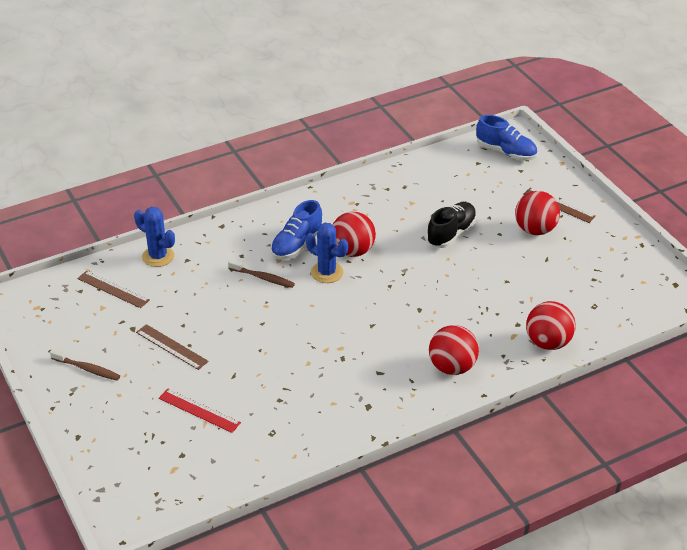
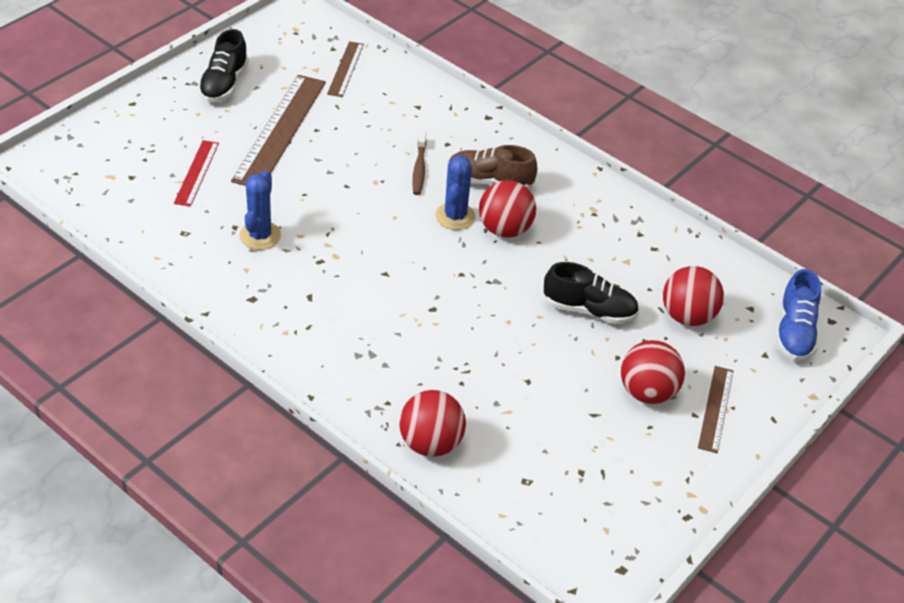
camera: 65 degrees right, 5 degrees up
(87, 369) = (224, 84): brown toothbrush -> black shoe
(158, 256) = (411, 85): blue cactus -> blue cactus (260, 236)
(171, 347) = (280, 130): brown ruler -> brown ruler, size x1.89
(297, 245) = (489, 181): blue shoe -> brown shoe
(452, 367) = (345, 358): red ball -> red ball (687, 316)

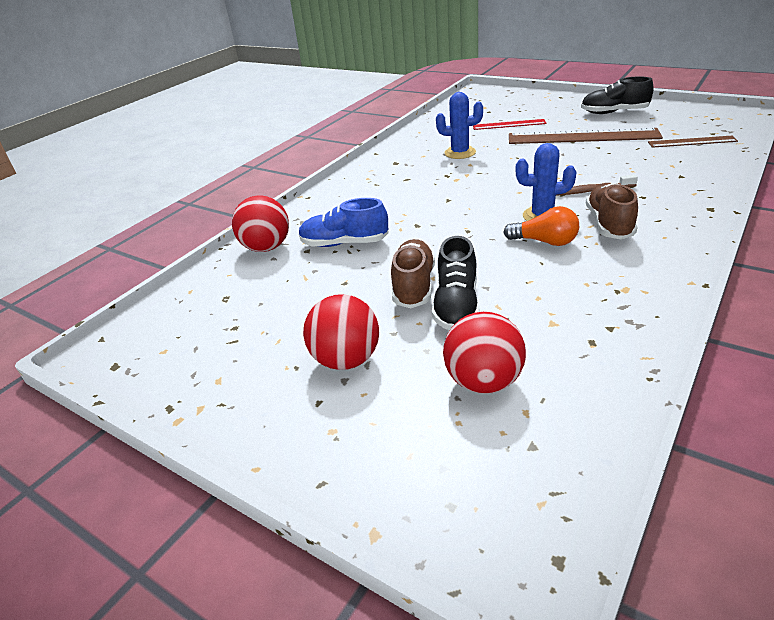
camera: 90 degrees right, 10 degrees down
(504, 229) = (545, 242): red ball -> orange light bulb
(550, 332) = (414, 286): none -> brown shoe
(716, 408) = (330, 420): brown ruler -> none
(794, 332) = (505, 504): blue shoe -> blue shoe (344, 243)

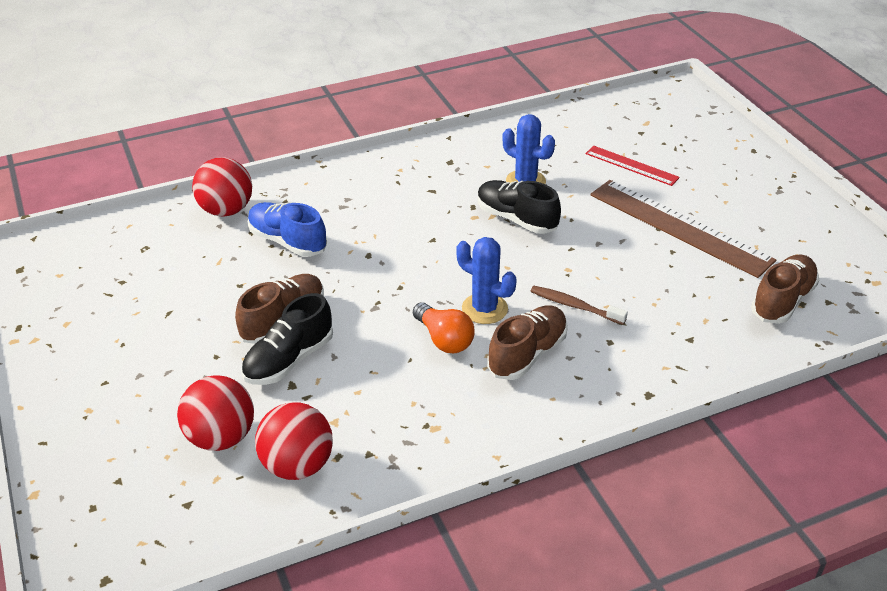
camera: 30 degrees right, 5 degrees up
(346, 360) = (159, 359): red ball -> red ball (297, 465)
(614, 112) = (772, 208): black shoe -> black shoe (516, 219)
(692, 142) = (782, 301): brown ruler -> brown shoe

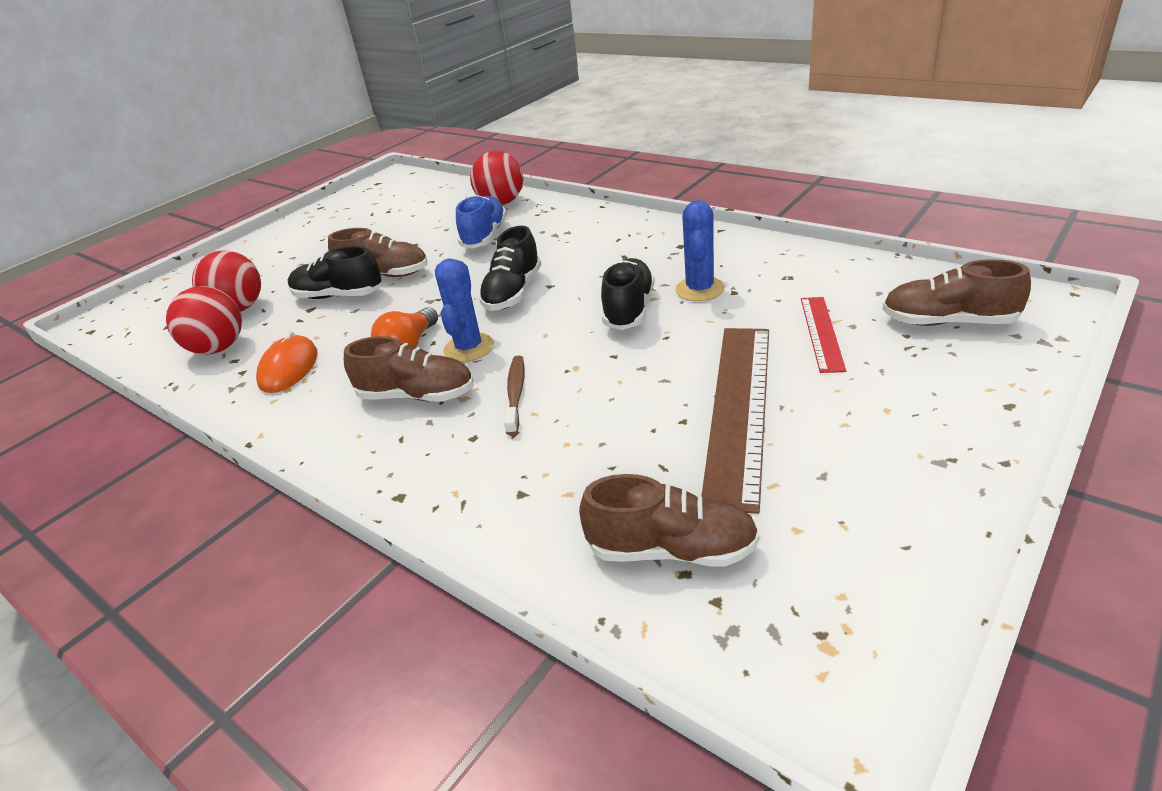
camera: 65 degrees right, 5 degrees down
(399, 420) = (289, 368): none -> orange mouse
(421, 260) = (513, 293): none -> black shoe
(665, 125) = (948, 322): none -> brown shoe

